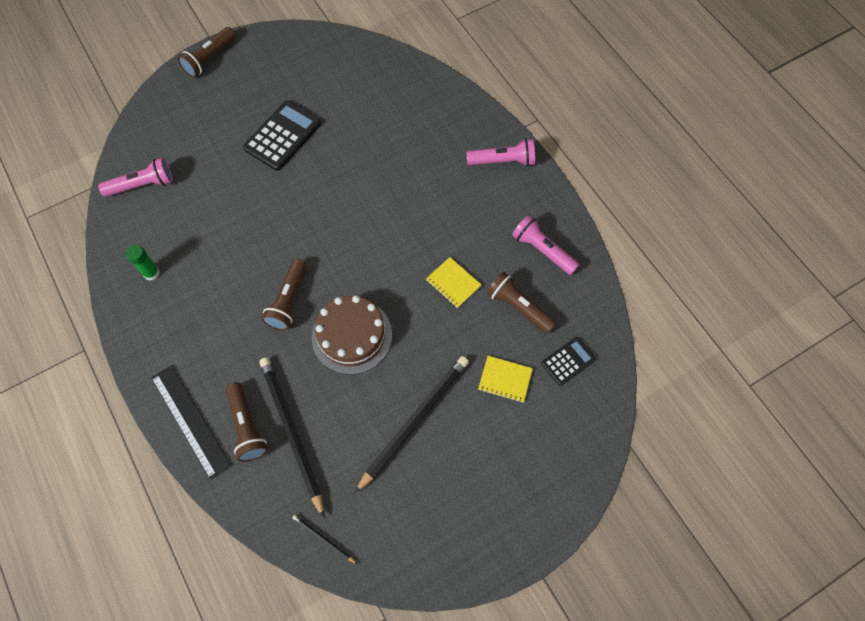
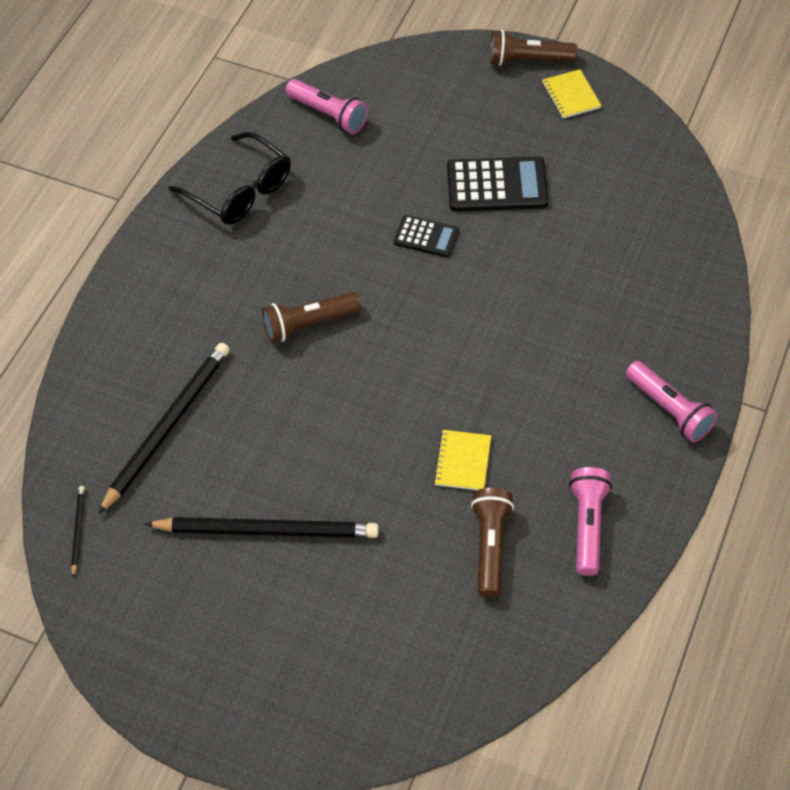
camera: 55 degrees right, 10 degrees down
(151, 273) = (240, 191): green glue stick -> black glasses
(190, 421) = (114, 333): black ruler -> none
(246, 427) = (143, 384): brown flashlight -> none
(352, 336) = (317, 407): brown cake -> none
(505, 379) = (388, 589): yellow notebook -> yellow notebook (571, 95)
(568, 361) = (465, 642): black calculator -> black calculator (426, 237)

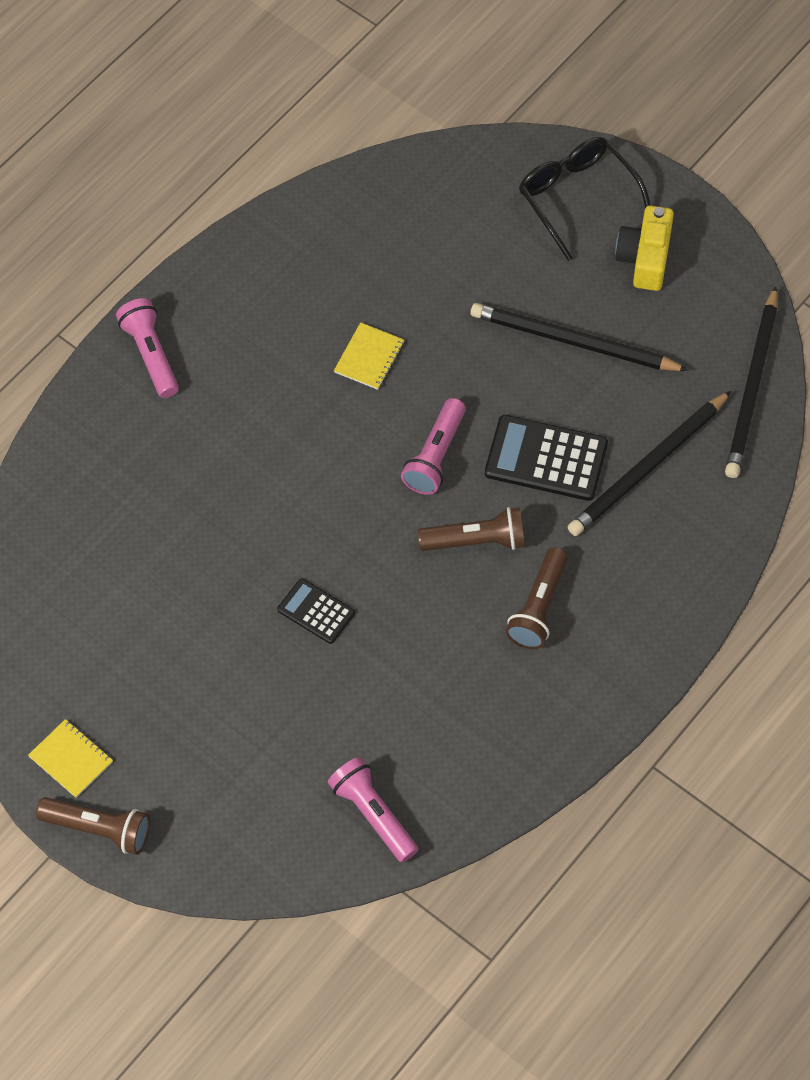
camera: 165 degrees left, 5 degrees up
(78, 530) = (752, 387): black pencil -> black pencil, size x2.28
(213, 643) = (645, 258): none -> yellow camera
(240, 191) = (508, 732): black glasses -> black glasses (577, 197)
(490, 546) = (373, 276): brown flashlight -> brown flashlight (538, 608)
(497, 185) = (211, 656): black calculator -> black calculator (546, 459)
(571, 95) = (71, 759): yellow notebook -> yellow notebook turned 45 degrees counterclockwise
(587, 525) = (278, 271): pink flashlight -> pink flashlight (435, 456)

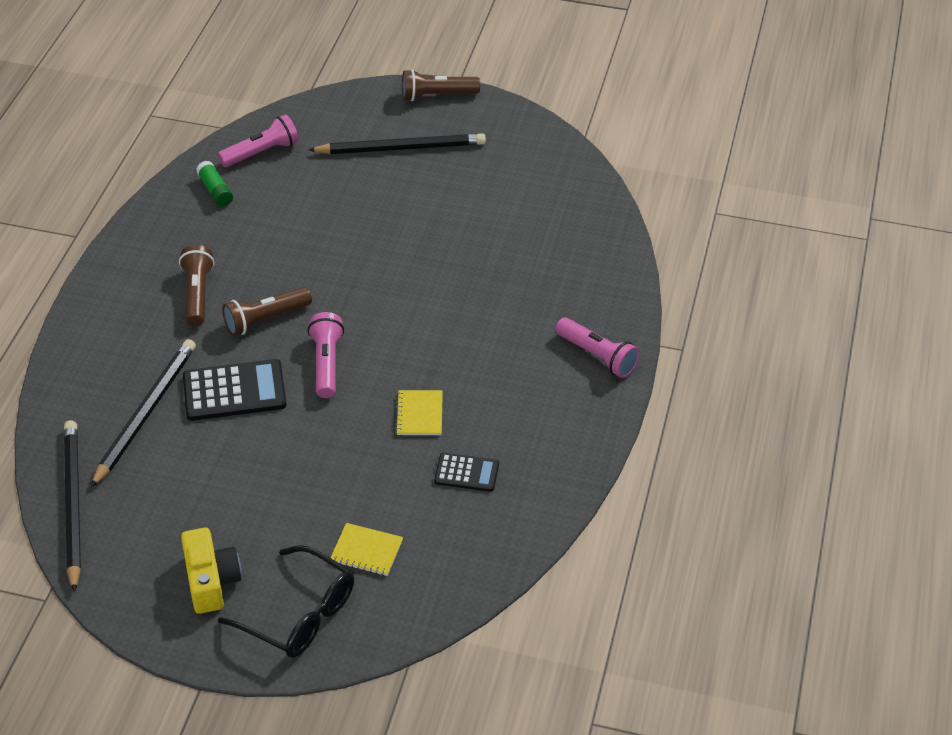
camera: 155 degrees right, 15 degrees down
(71, 759) = (479, 120): yellow notebook -> yellow notebook (366, 551)
(316, 611) = (363, 241): black calculator -> black calculator (466, 473)
(373, 814) = (262, 152): pink flashlight -> pink flashlight turned 60 degrees counterclockwise
(457, 769) = (215, 191): none -> green glue stick
(573, 342) = (249, 486): black pencil -> black pencil (401, 148)

